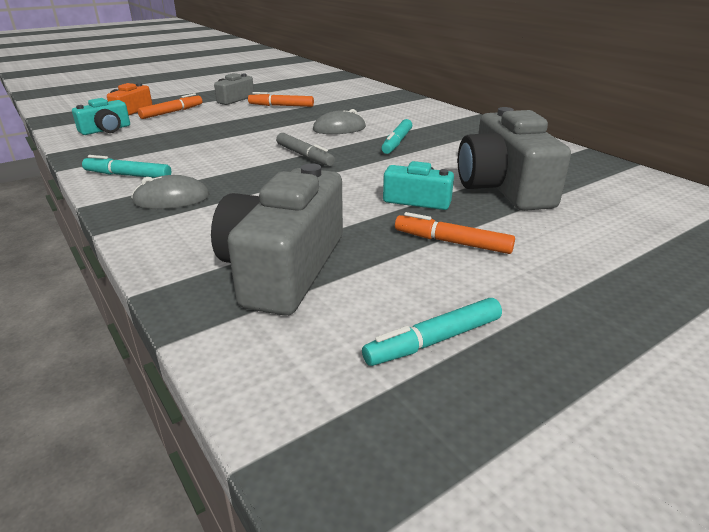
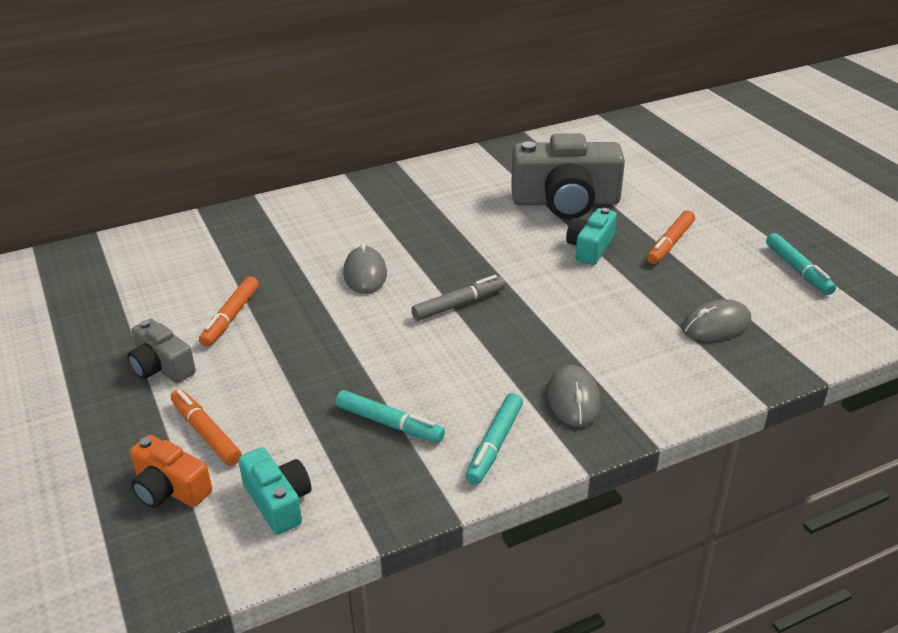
camera: 80 degrees left, 5 degrees up
(283, 268) = (716, 325): grey camera -> grey mouse
(397, 142) = (431, 239): turquoise marker -> turquoise marker (389, 423)

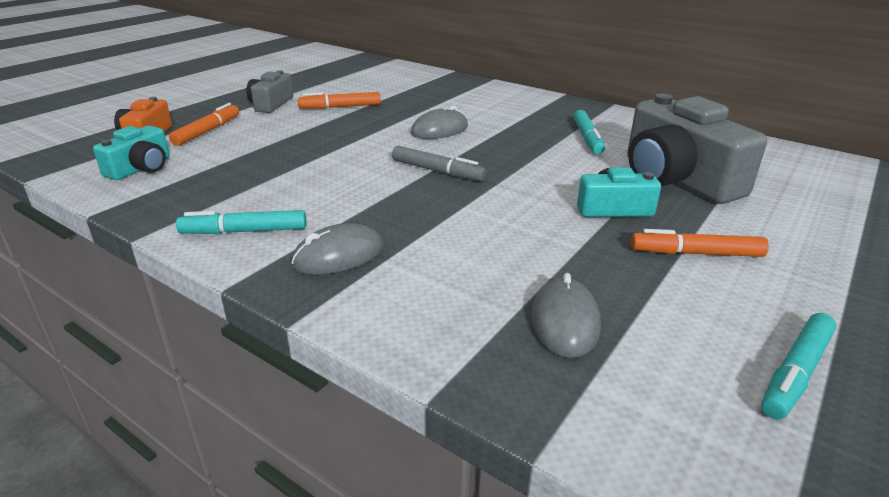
camera: 60 degrees right, 5 degrees down
(389, 423) = (250, 183): turquoise marker -> turquoise marker (587, 138)
(716, 325) = (564, 321): grey mouse -> grey mouse turned 60 degrees clockwise

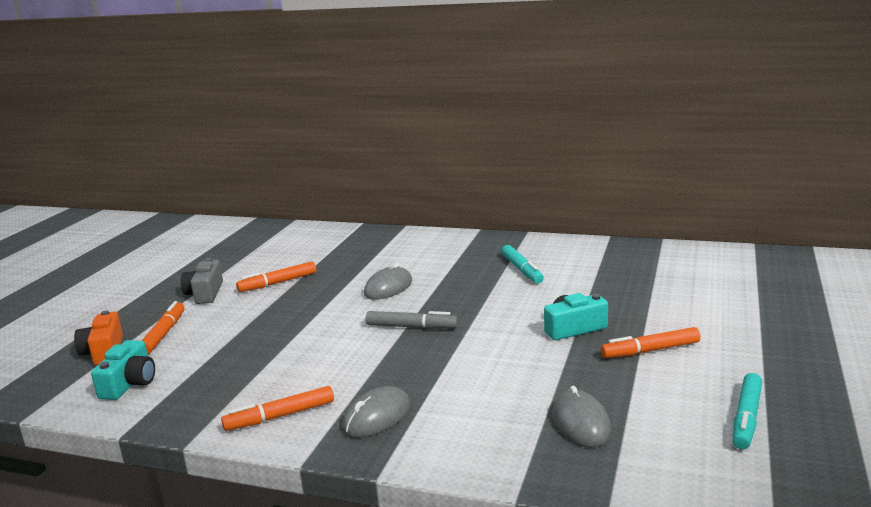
camera: 15 degrees left, 10 degrees down
(244, 231) = (280, 416): turquoise marker -> orange marker
(676, 179) = (610, 292): grey camera -> none

